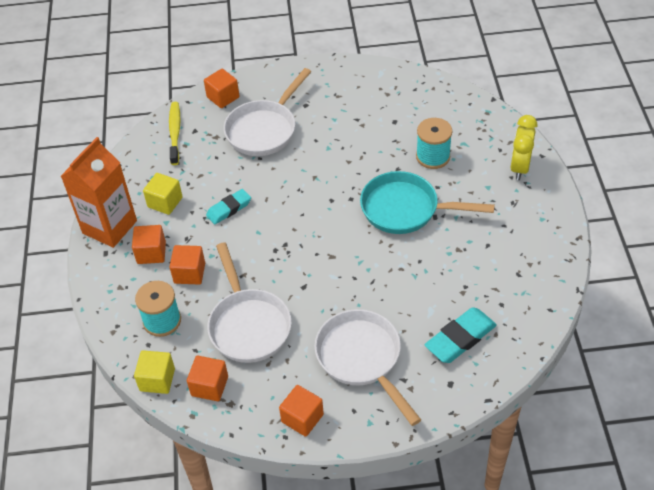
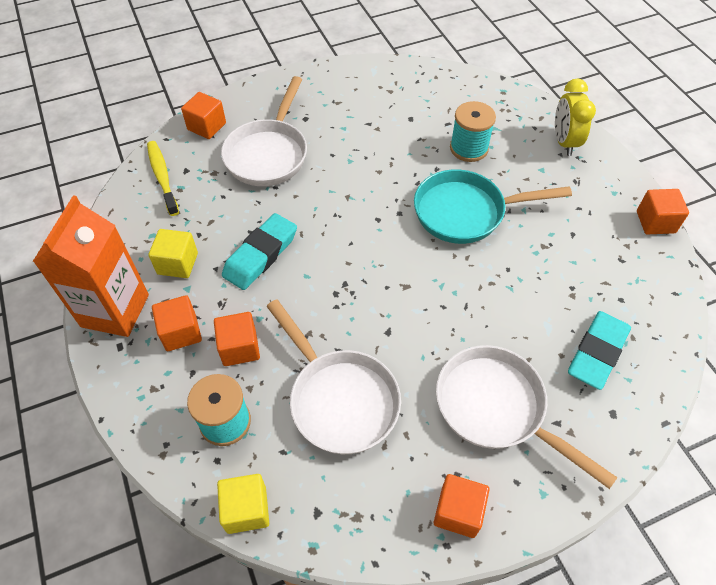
camera: 20 degrees left, 5 degrees up
(209, 386) = (320, 499): orange cube -> orange cube (655, 222)
(229, 209) = (260, 255): turquoise eraser -> turquoise eraser, size x1.50

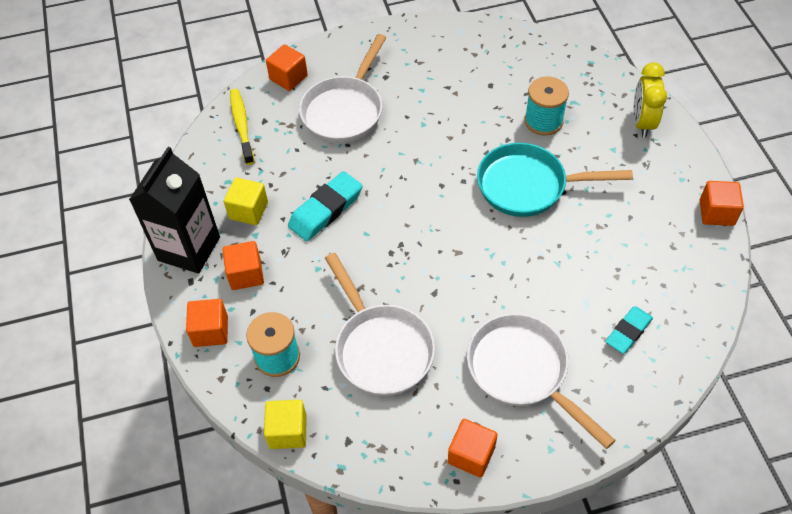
camera: 10 degrees right, 0 degrees up
(115, 310) = (189, 248): orange carton -> black carton
(239, 348) = (297, 293): orange cube -> orange cube (210, 331)
(597, 352) = (628, 332): turquoise eraser -> turquoise eraser, size x0.66

